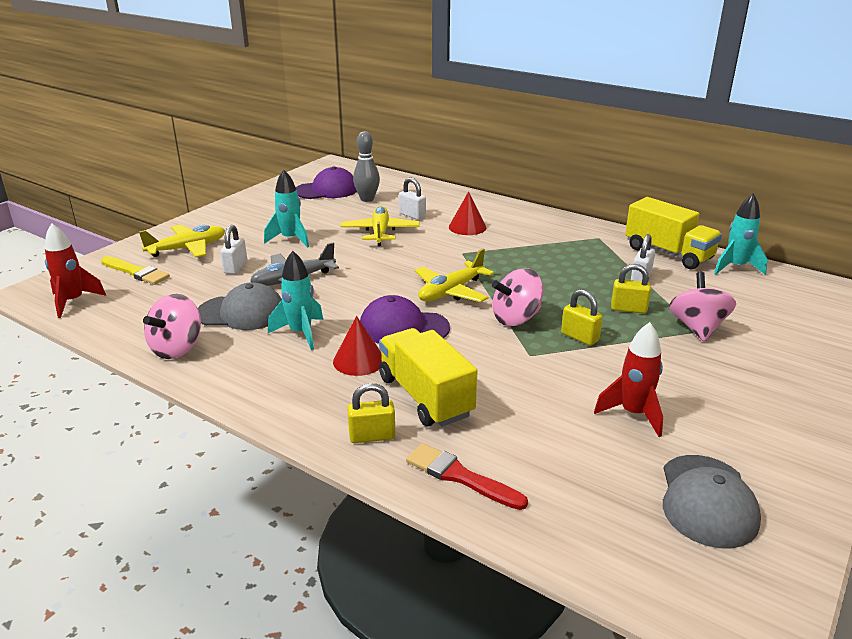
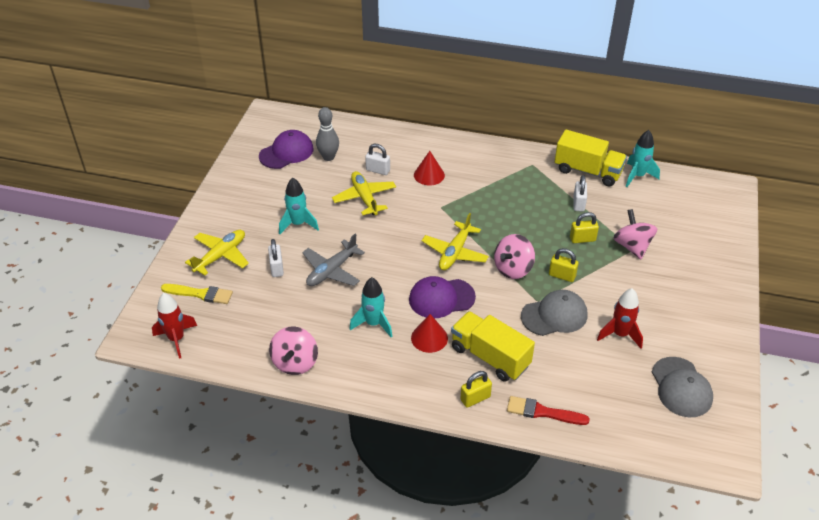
camera: 20 degrees left, 15 degrees up
(241, 313) = (316, 315): grey cap -> grey cap (554, 315)

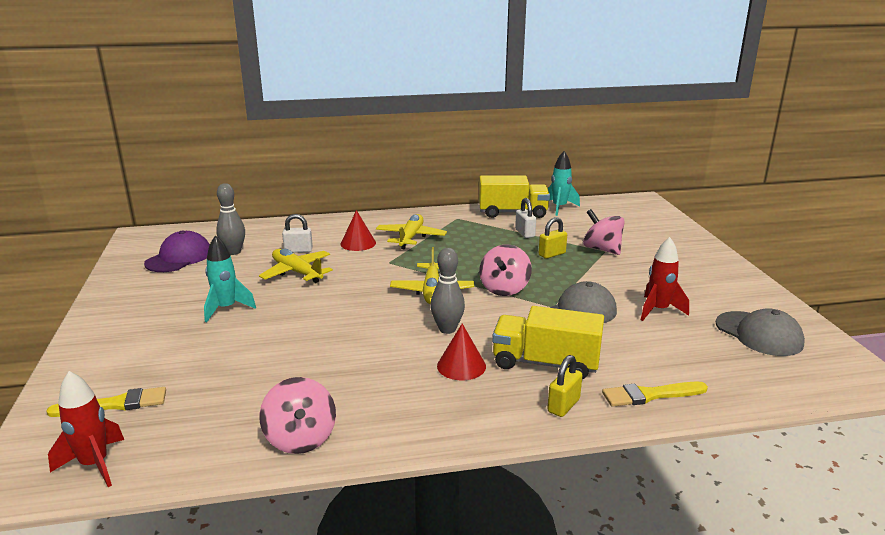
camera: 25 degrees left, 20 degrees down
(220, 256) = (131, 359): yellow plane -> yellow plane (410, 238)
(277, 268) = (219, 352): white padlock -> none
(332, 271) = (296, 338): grey plane -> none
(373, 324) = (382, 371): turquoise rocket -> none
(441, 298) = (447, 329): purple cap -> grey bowling pin
(543, 412) = (650, 395): red brush -> yellow brush
(562, 275) = (558, 282): yellow padlock -> none

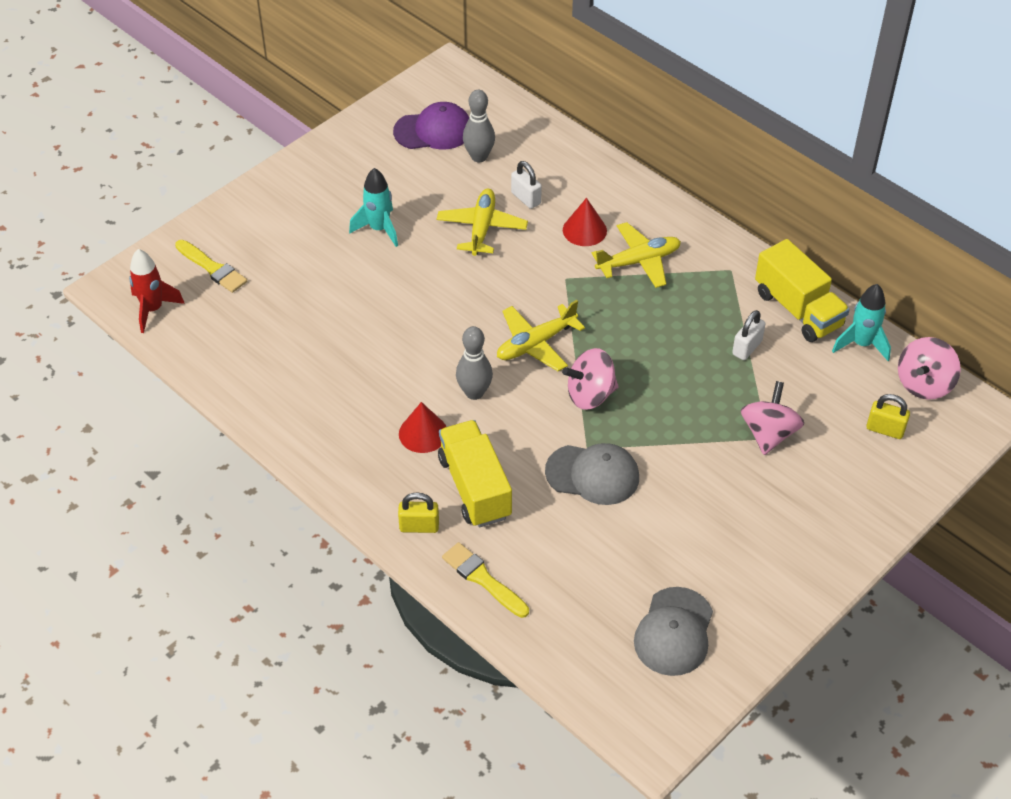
camera: 55 degrees right, 25 degrees up
(300, 438) = (255, 393): pink spinning top -> pink spinning top (924, 384)
(552, 254) = (711, 396): yellow padlock -> yellow padlock (885, 429)
(658, 310) = (654, 534): red rocket -> none

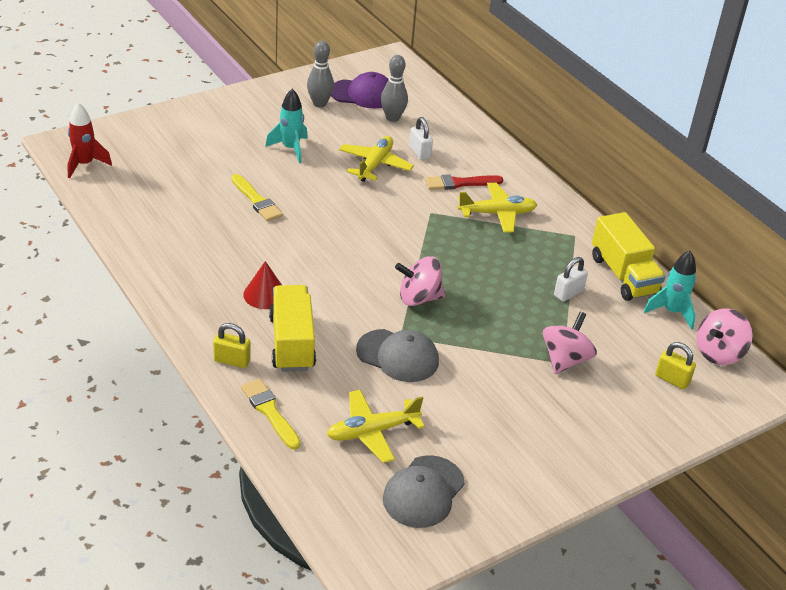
camera: 10 degrees right, 10 degrees down
(212, 268) = (145, 147): yellow brush -> yellow brush (256, 200)
(474, 393) = (320, 275): grey bowling pin -> grey bowling pin (319, 103)
(536, 344) = (387, 252): yellow plane -> yellow plane (372, 432)
(584, 230) = (460, 183): red cone -> red brush

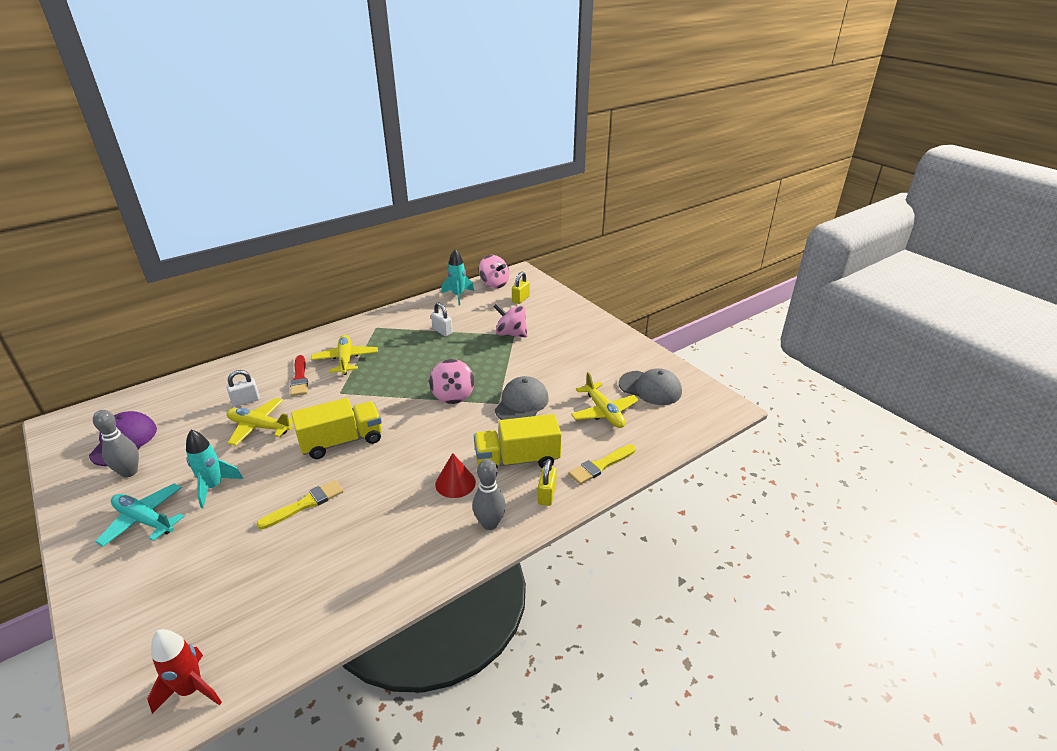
camera: 90 degrees left, 5 degrees down
(257, 120) = (144, 520): none -> turquoise plane
(392, 118) = (179, 419): grey bowling pin -> grey bowling pin (490, 524)
(623, 275) = (421, 310): yellow truck -> yellow truck (342, 441)

